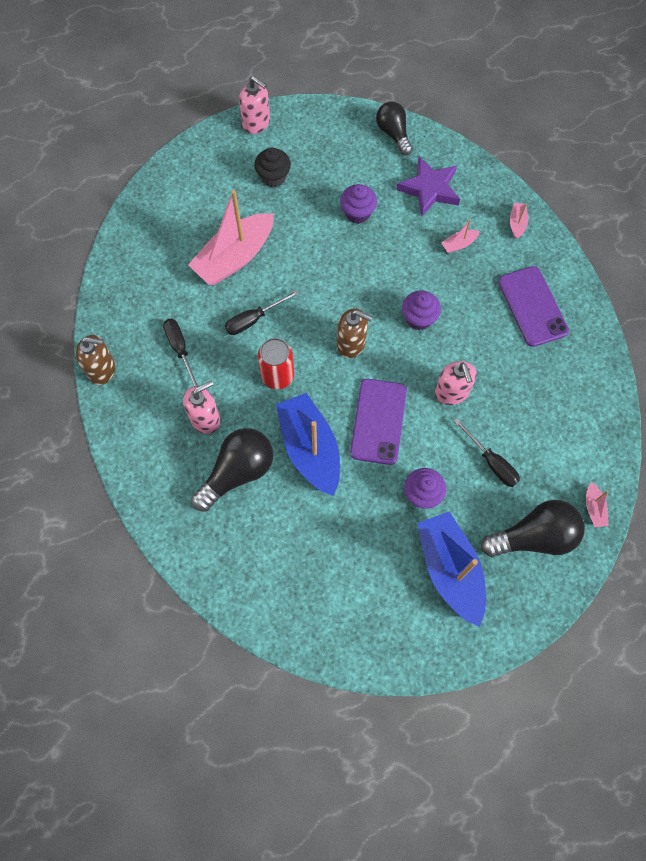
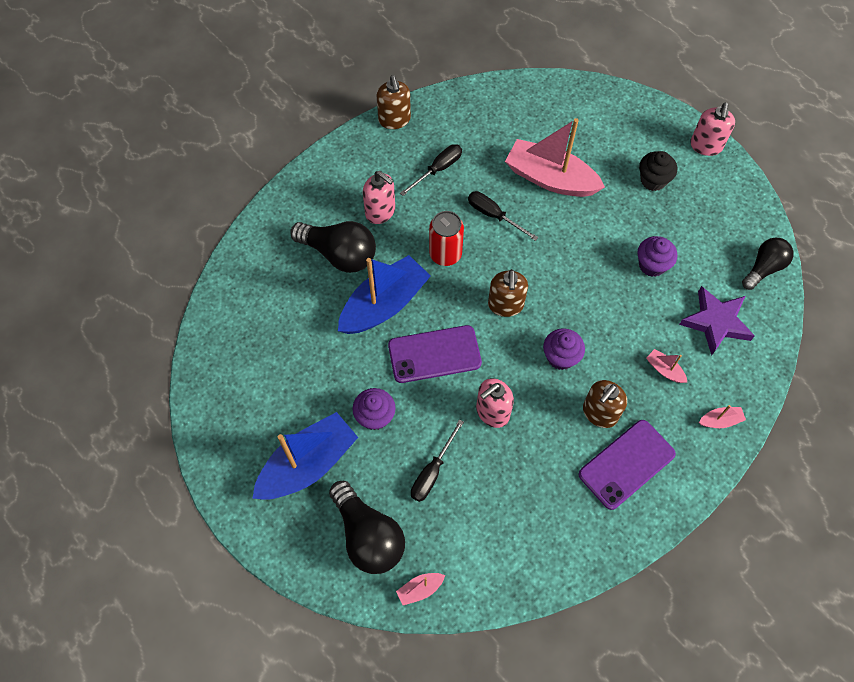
camera: 70 degrees right, 5 degrees down
(481, 308) = (599, 413): none -> brown soap dispenser

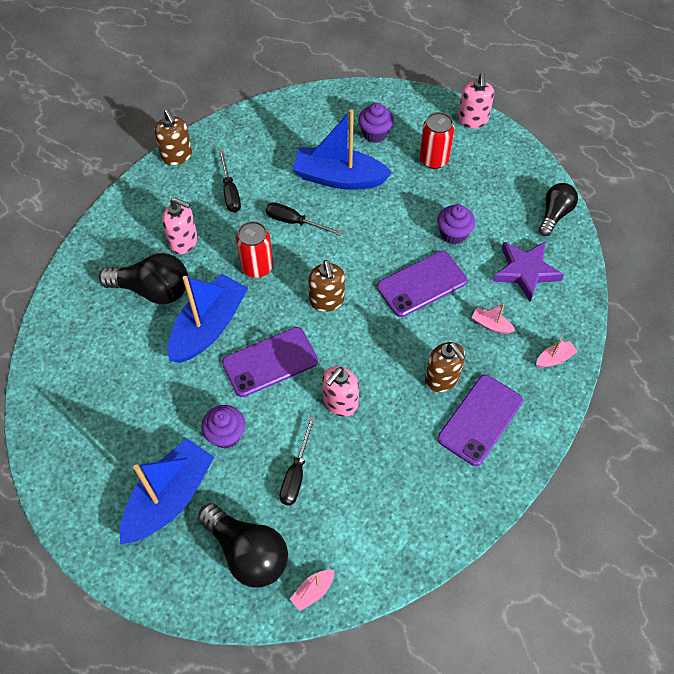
camera: 15 degrees left, 5 degrees down
(438, 170) = (230, 192): black screwdriver -> black screwdriver turned 135 degrees clockwise
(550, 178) = (339, 178): pink boat -> blue boat
(560, 357) = (391, 336): purple cupcake -> purple cupcake (375, 133)
(599, 413) = (442, 379): brown soap dispenser -> brown soap dispenser turned 60 degrees counterclockwise
(605, 310) = (421, 284): none -> purple phone
(653, 180) = (433, 159): black cupcake -> red can

